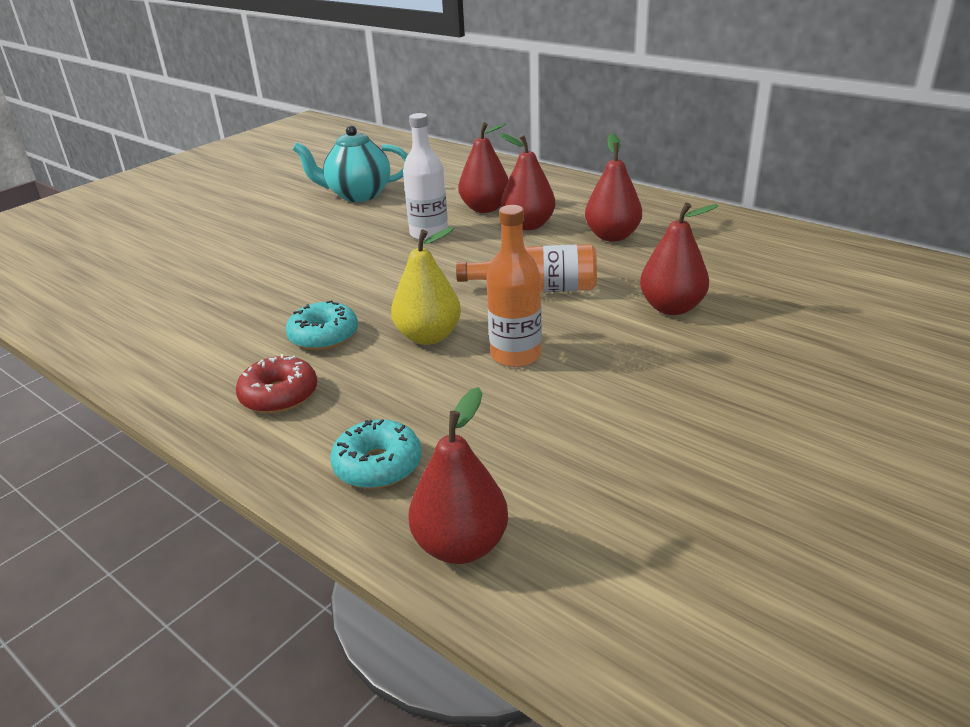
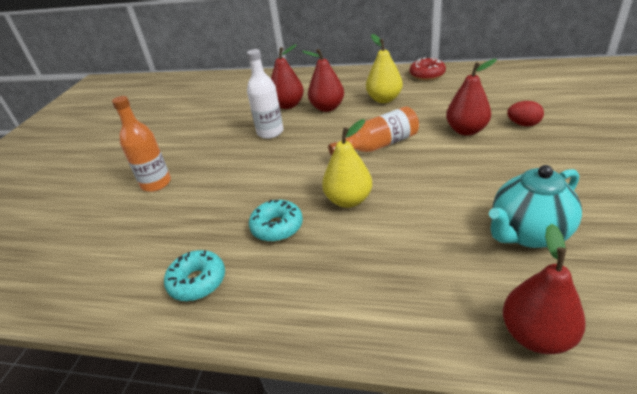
camera: 25 degrees left, 5 degrees up
(279, 395) = (294, 284): red donut -> red donut (427, 75)
(358, 195) = (191, 121): turquoise teapot -> turquoise teapot (528, 233)
(378, 465) = (420, 304): turquoise donut -> turquoise donut (197, 281)
(515, 355) = (416, 191): orange bottle -> orange bottle (156, 183)
(612, 236) = (384, 99): red pear -> yellow pear
(763, 325) = (523, 124): none -> red egg

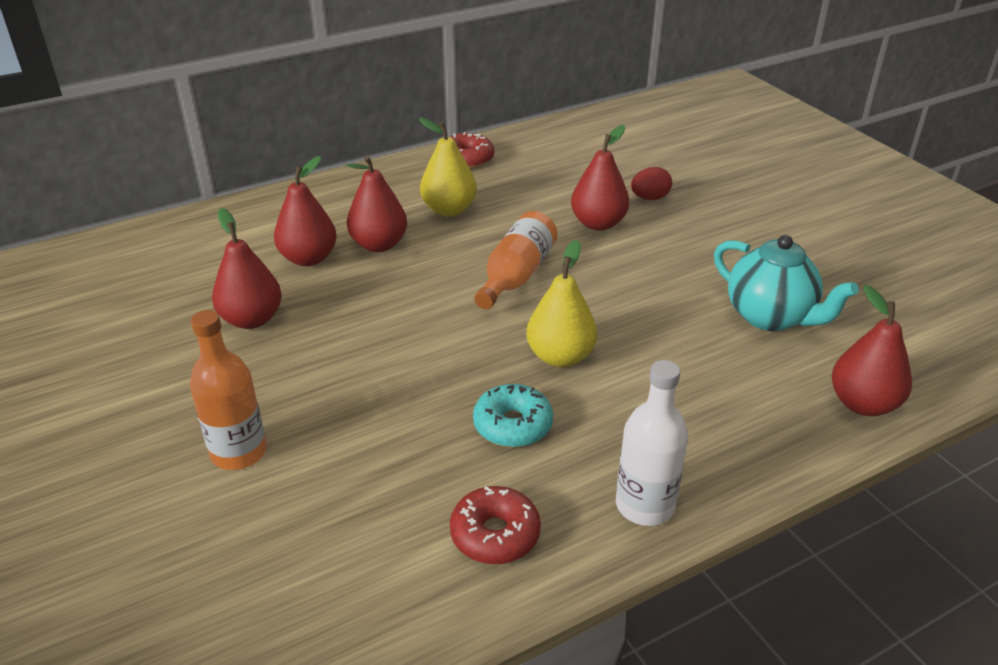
camera: 45 degrees left, 0 degrees up
(197, 281) = (495, 534): turquoise donut -> red donut
(232, 126) = (252, 319): none -> red pear
(270, 132) = (334, 308): white bottle -> white bottle (645, 505)
(528, 233) = (770, 317): turquoise teapot -> turquoise teapot turned 60 degrees counterclockwise

